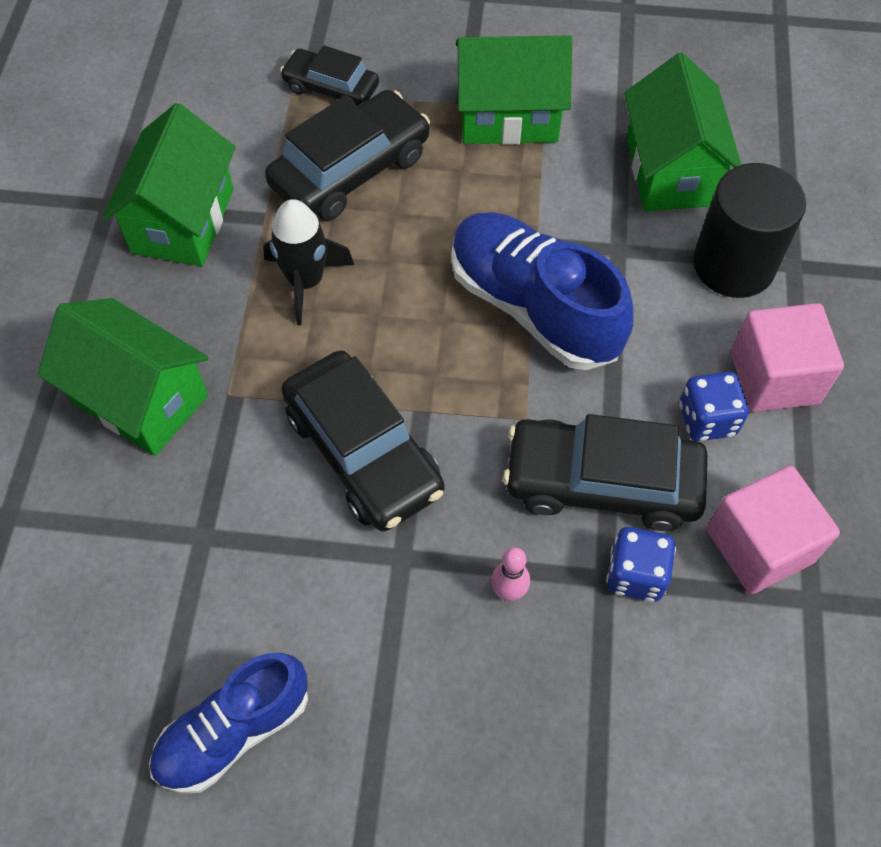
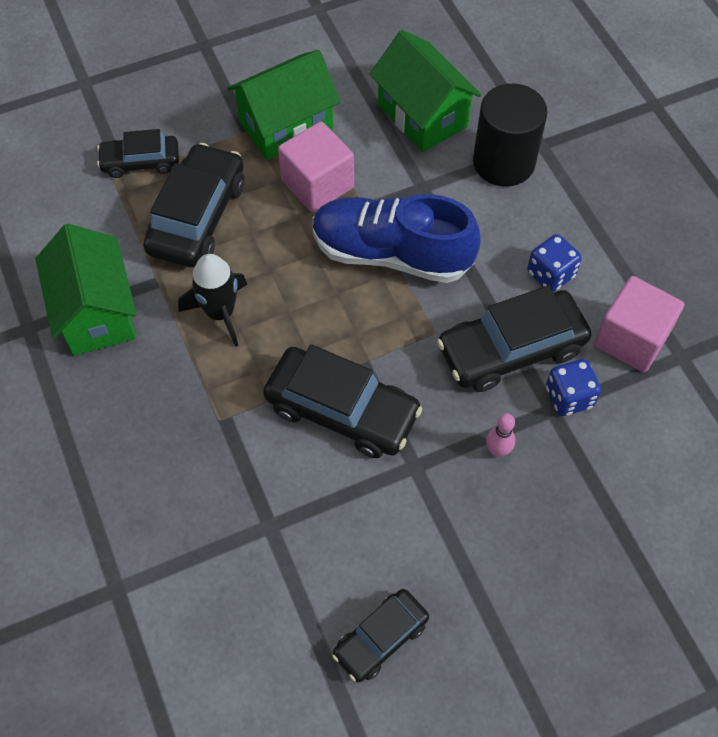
camera: 30 degrees left, 0 degrees up
(140, 399) = (157, 456): green house -> none
(234, 731) = (380, 638): blue shoe -> black car
(774, 377) = (574, 226): pink cube -> pink cube (317, 184)

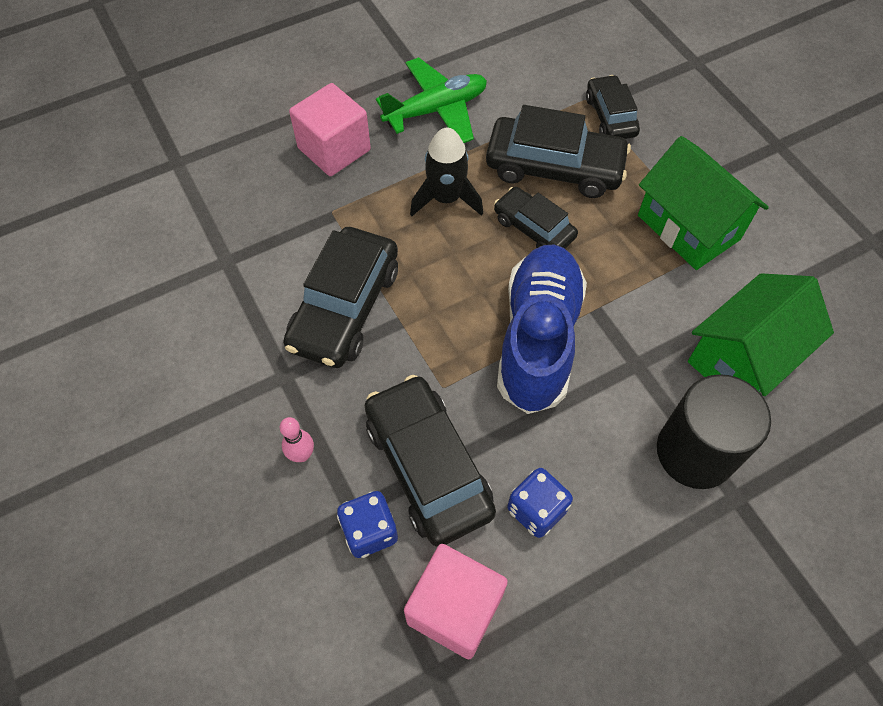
camera: 85 degrees right, 0 degrees up
(96, 312) = (436, 110): green house -> green plane
(317, 184) = (617, 263): pink cube -> pink cube (334, 149)
(380, 638) = (111, 357): black car -> black car (534, 228)

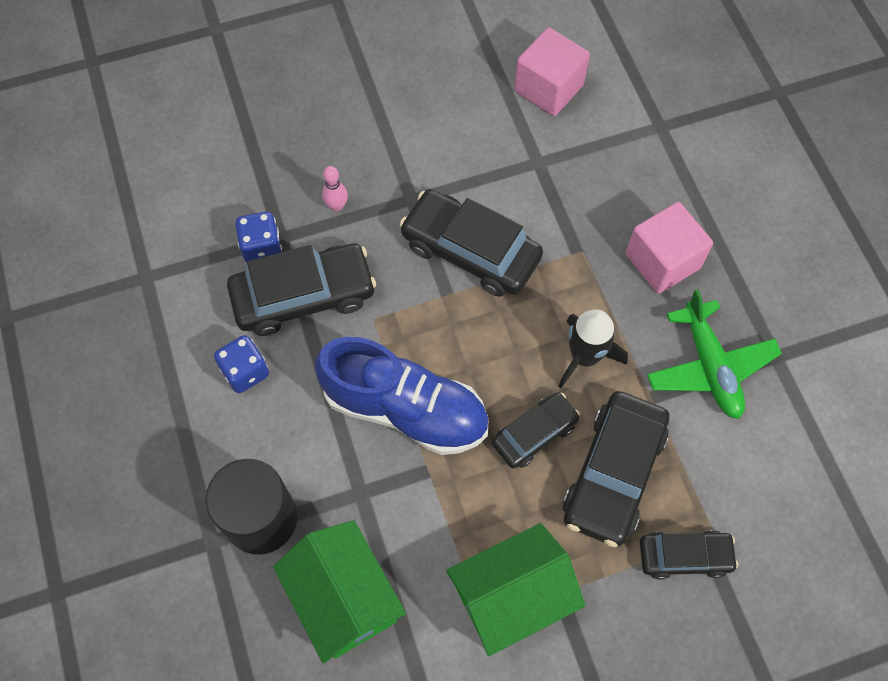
camera: 100 degrees right, 5 degrees up
(455, 608) = (186, 297): pink cube -> pink cube (548, 88)

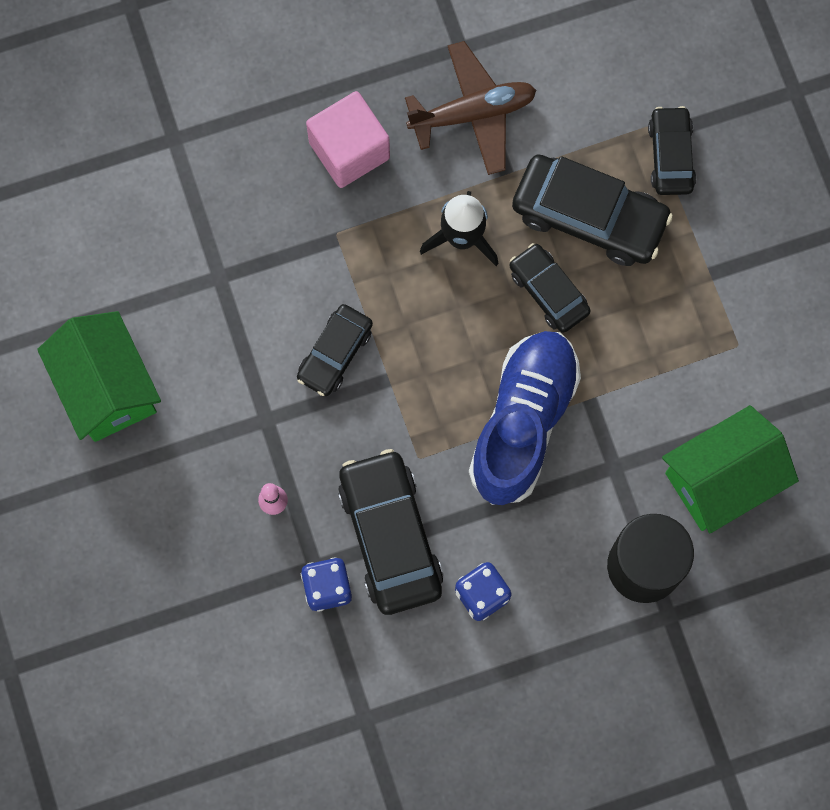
camera: 90 degrees left, 10 degrees up
(470, 251) = (335, 353): black car -> black car, size x0.60
(511, 597) = (714, 318): green house -> green house (107, 387)
(548, 88) = (116, 261): pink cube -> none
(710, 367) = (473, 113): green plane -> brown plane

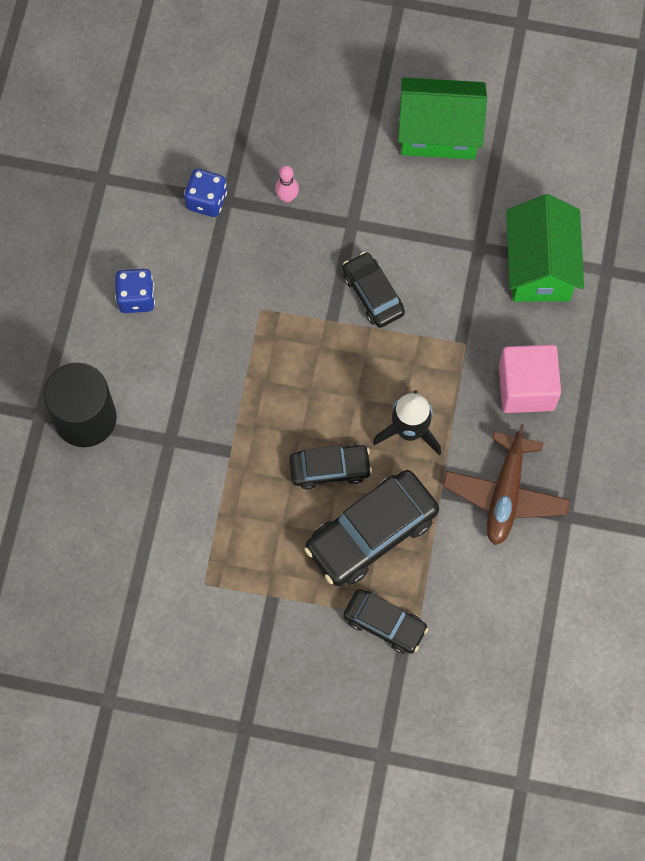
camera: 120 degrees right, 5 degrees down
(390, 536) = (216, 260): black car -> none
(523, 422) = (242, 394): blue shoe -> none
(722, 479) = (112, 510): green house -> green house (539, 266)

